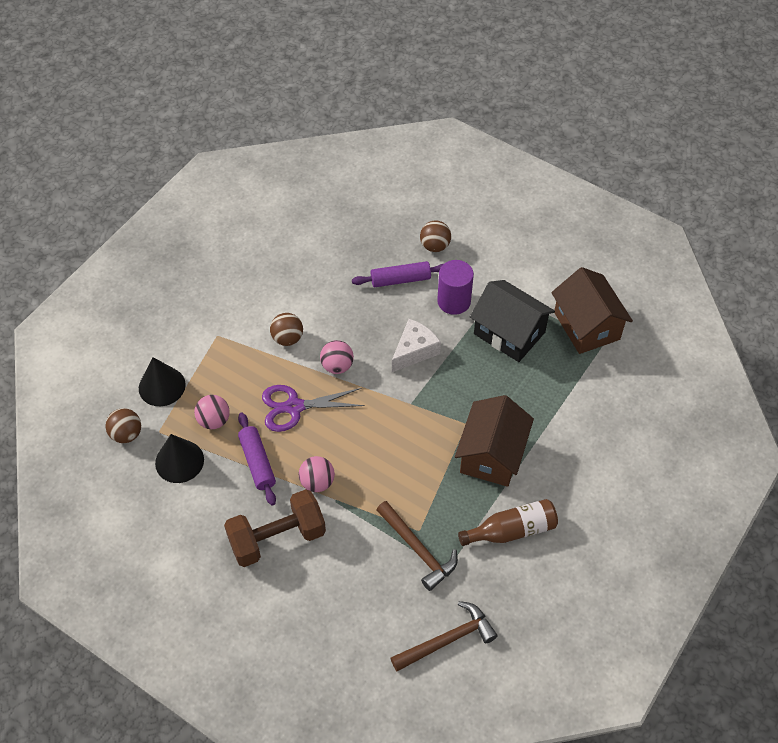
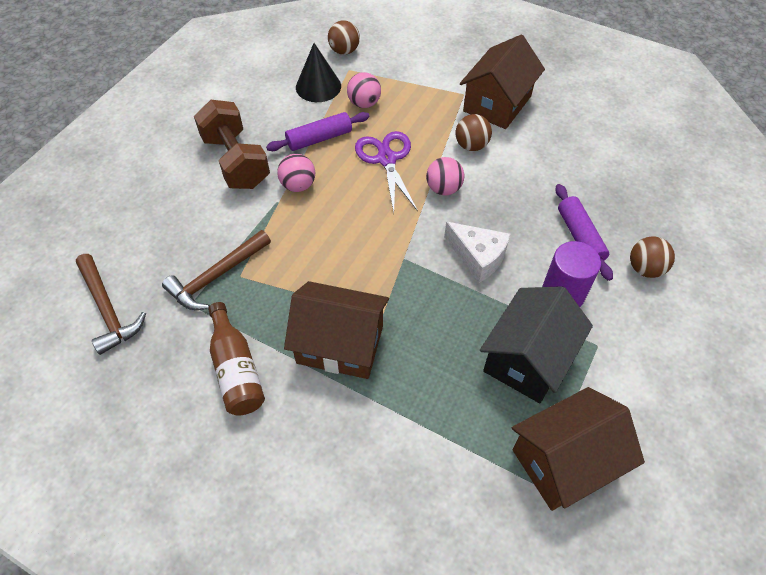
camera: 85 degrees right, 0 degrees up
(162, 386) = (398, 65): black cone -> none
(236, 310) = (497, 103): none -> brown house

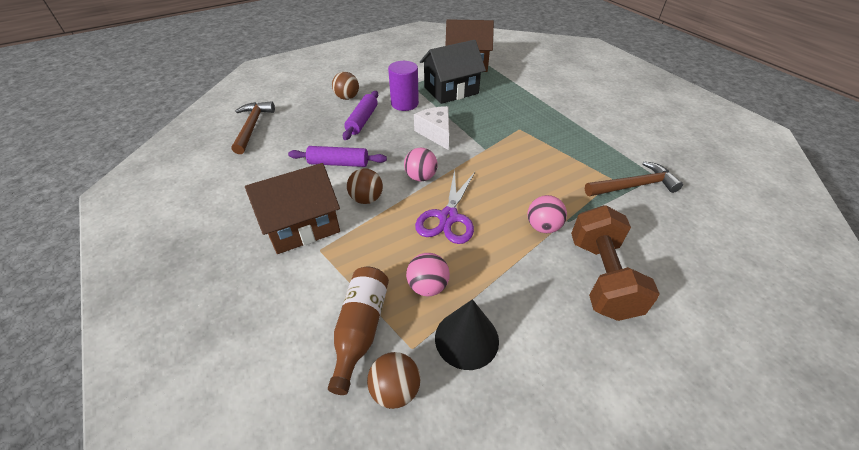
camera: 150 degrees left, 10 degrees down
(108, 310) = (727, 195): brown hammer -> brown hammer (252, 127)
(236, 369) = (624, 135): brown bottle -> brown bottle (361, 329)
(319, 138) = (501, 265): purple rolling pin -> purple rolling pin (338, 163)
(340, 344) = (553, 126): brown house -> none

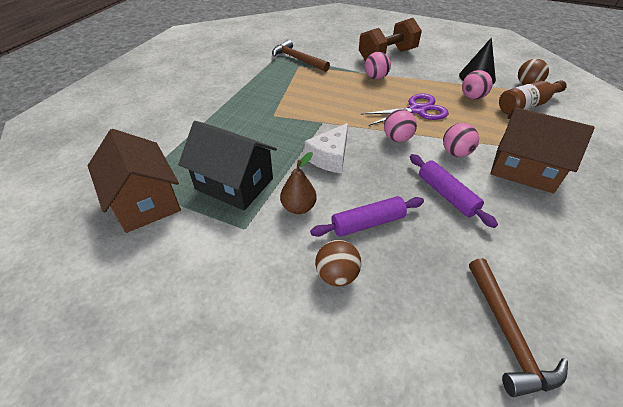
camera: 125 degrees left, 0 degrees up
(252, 127) = (507, 334): brown hammer -> brown hammer turned 60 degrees counterclockwise
(366, 199) = (455, 153): brown ball -> pink ball
(404, 103) = (298, 207): purple cylinder -> brown pear

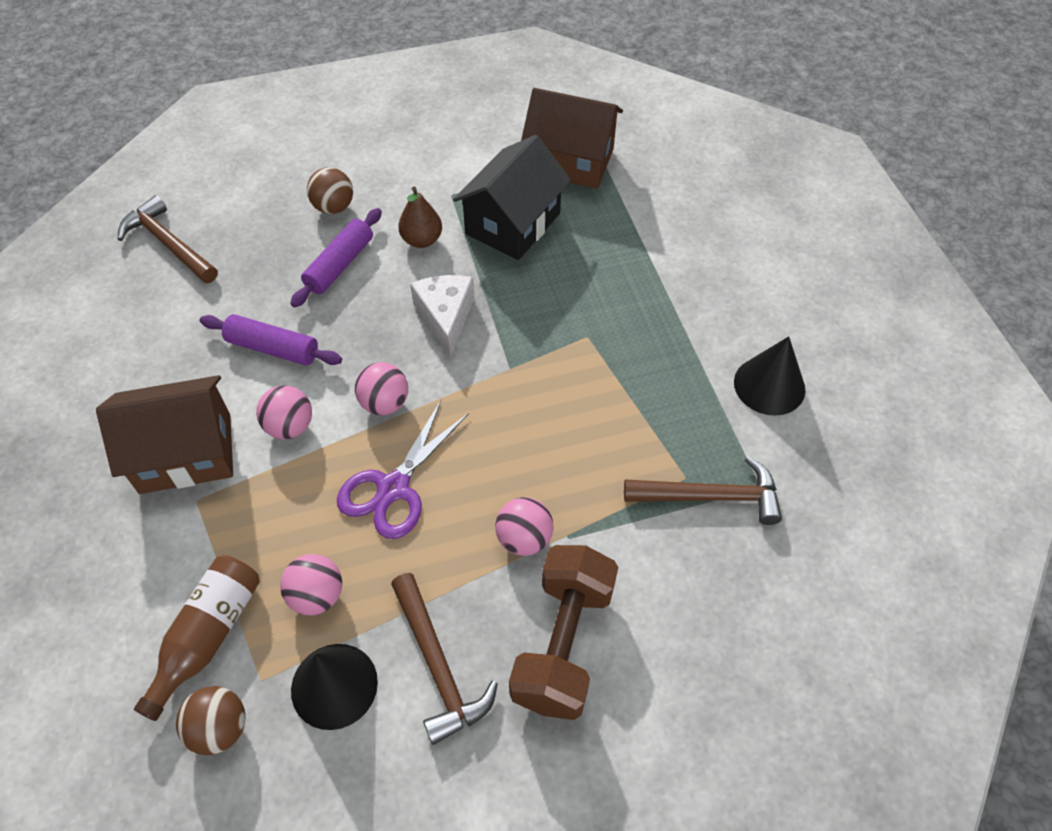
camera: 140 degrees right, 10 degrees up
(231, 70) = (769, 385): none -> black cone
(234, 184) = (513, 224): black house -> black house turned 45 degrees counterclockwise
(435, 67) = (438, 666): none -> brown hammer

